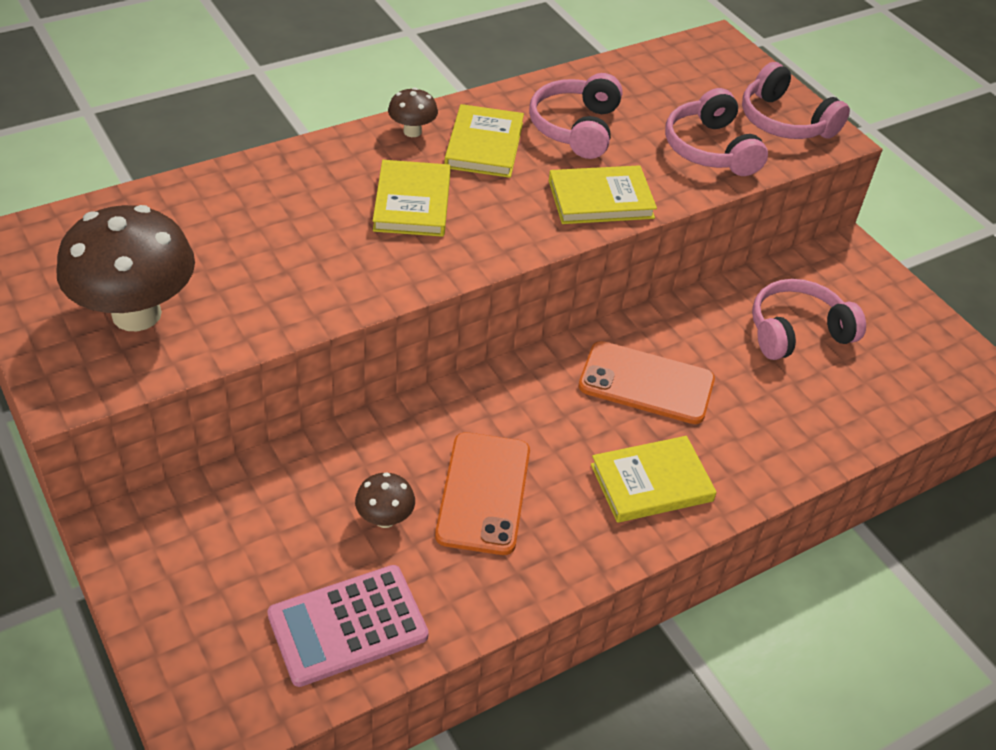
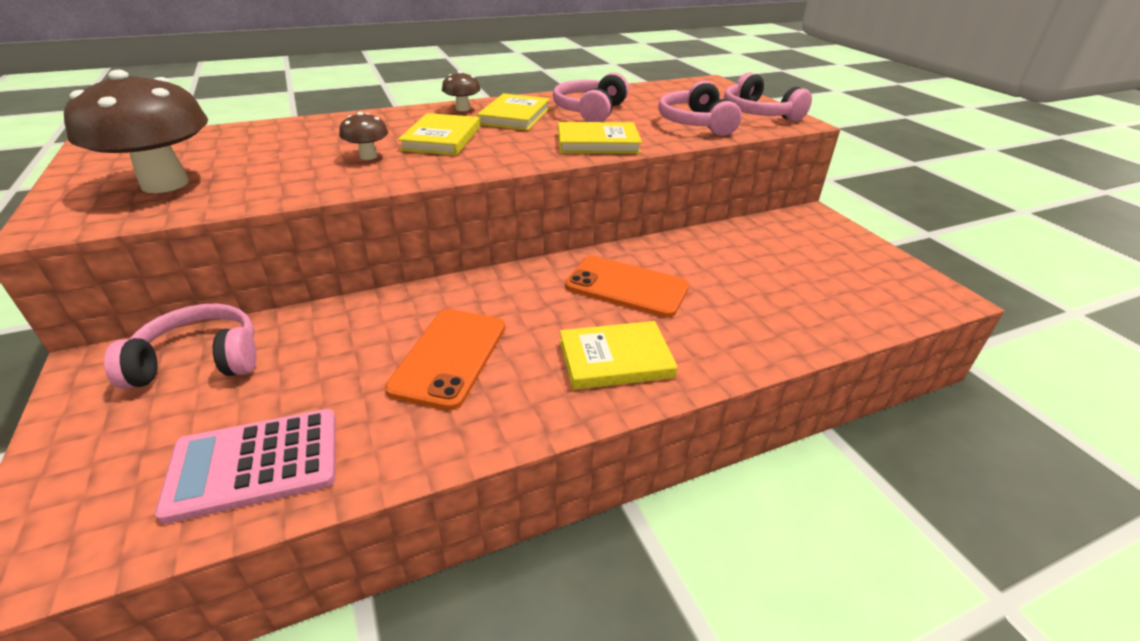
camera: 10 degrees right, 10 degrees down
(385, 518) = (346, 371): brown mushroom -> brown mushroom (368, 156)
(797, 332) = (767, 260): pink headphones -> pink headphones (199, 361)

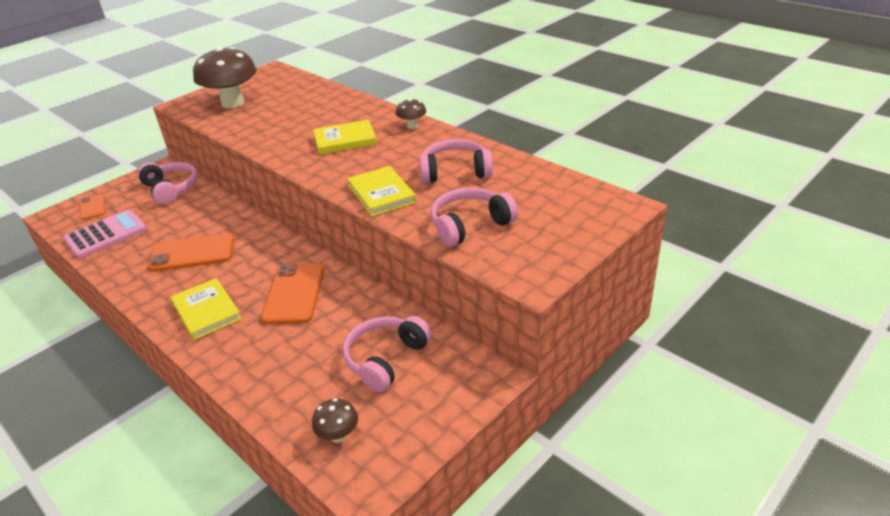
camera: 70 degrees right, 0 degrees up
(97, 484) = (92, 207): none -> orange phone
(255, 464) = (106, 234): pink calculator -> pink calculator turned 90 degrees clockwise
(368, 156) = (299, 131): brown mushroom -> brown mushroom (338, 435)
(514, 116) = (413, 148): yellow book -> none
(758, 114) = (536, 253): pink headphones -> pink headphones (386, 359)

